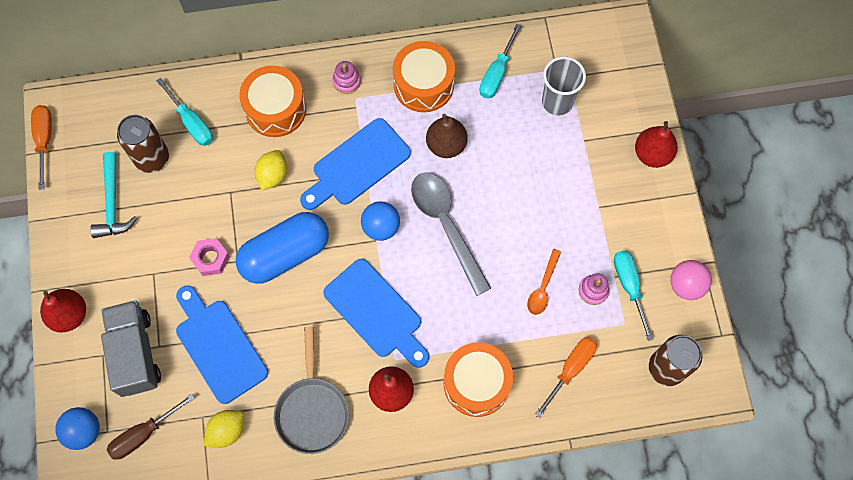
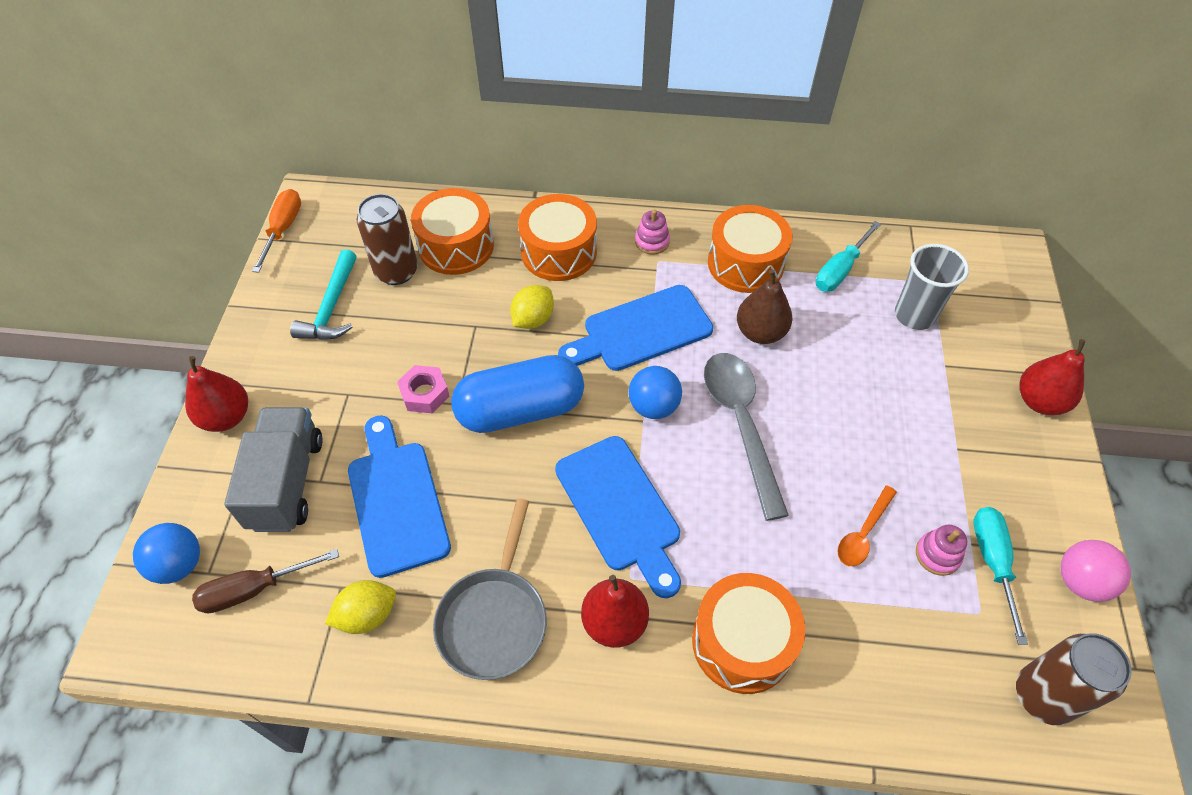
camera: 15 degrees right, 15 degrees down
(192, 123) = (456, 246): turquoise screwdriver -> orange drum
(571, 369) = (890, 658): orange screwdriver -> none

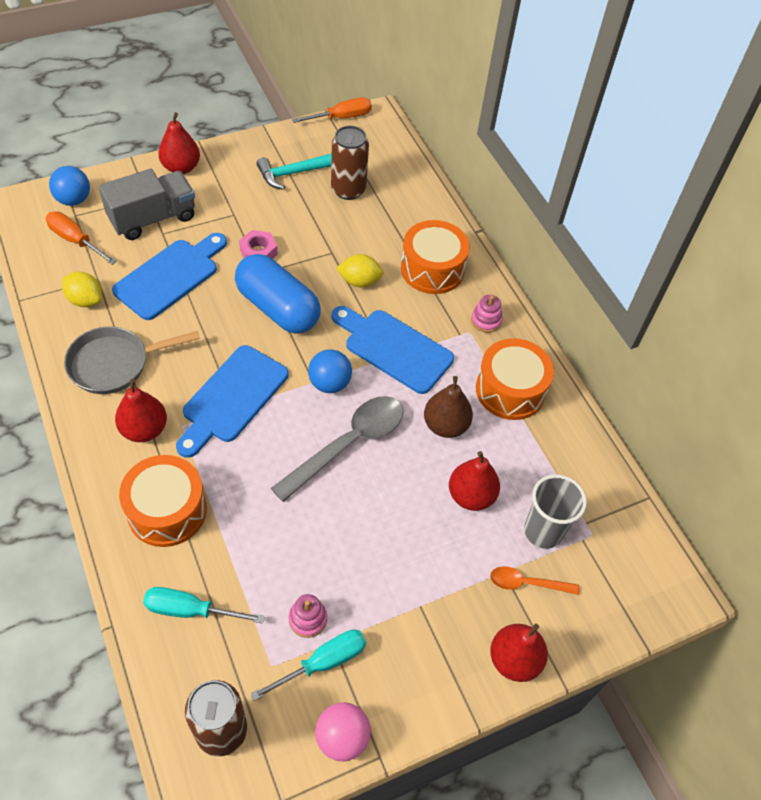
camera: 55 degrees right, 0 degrees up
(253, 589) = (75, 240): brown screwdriver -> orange screwdriver
(456, 246) = (394, 210): orange drum -> none
(840, 270) = (553, 459): turquoise screwdriver -> turquoise screwdriver (189, 610)
(851, 351) = (471, 496): none -> red pear
(863, 533) = (298, 559): orange spoon -> orange spoon (527, 583)

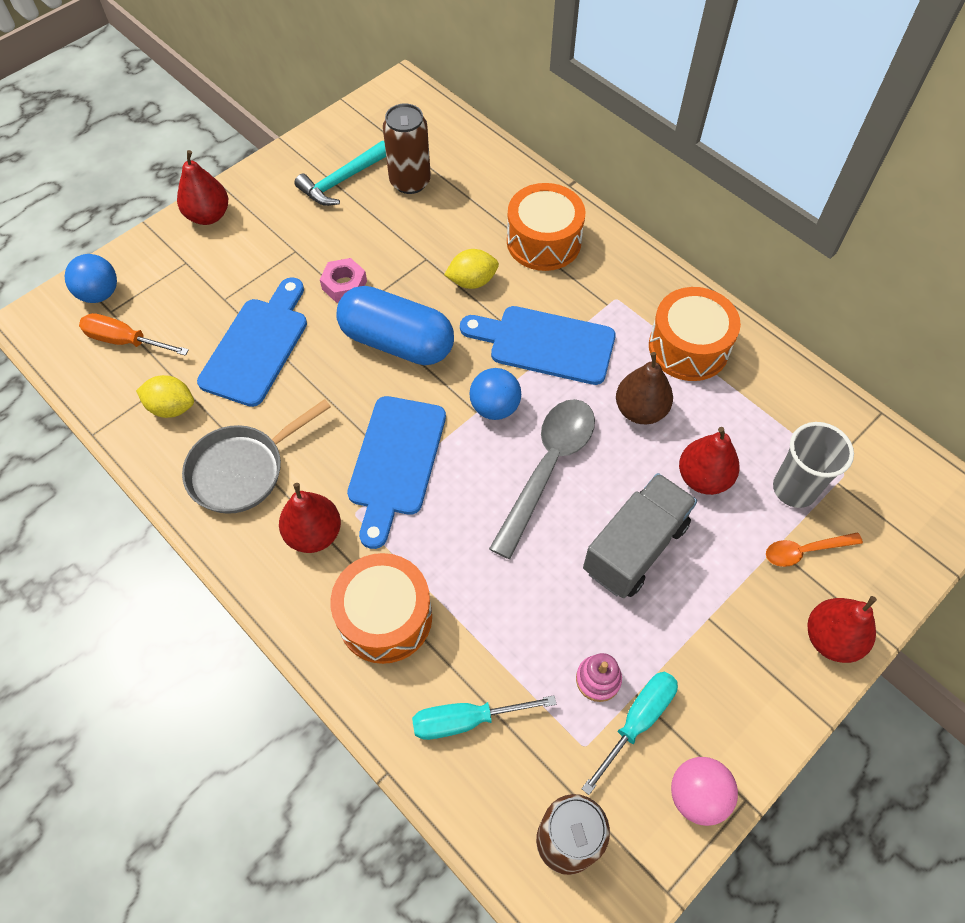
camera: 15 degrees left, 5 degrees up
(153, 218) = (204, 285): grey truck -> grey truck (635, 547)
(342, 117) = (363, 101): orange screwdriver -> none
(486, 320) = (627, 280): pink stacking toy -> none

